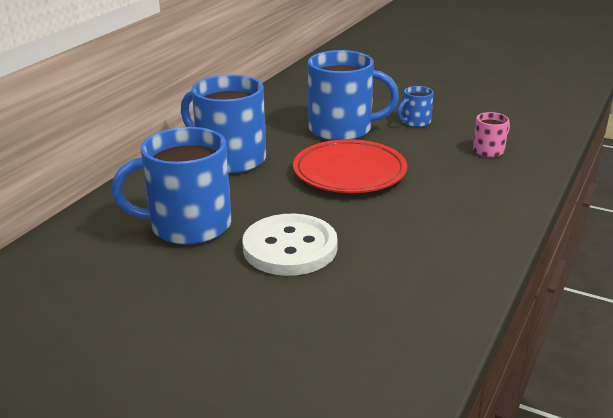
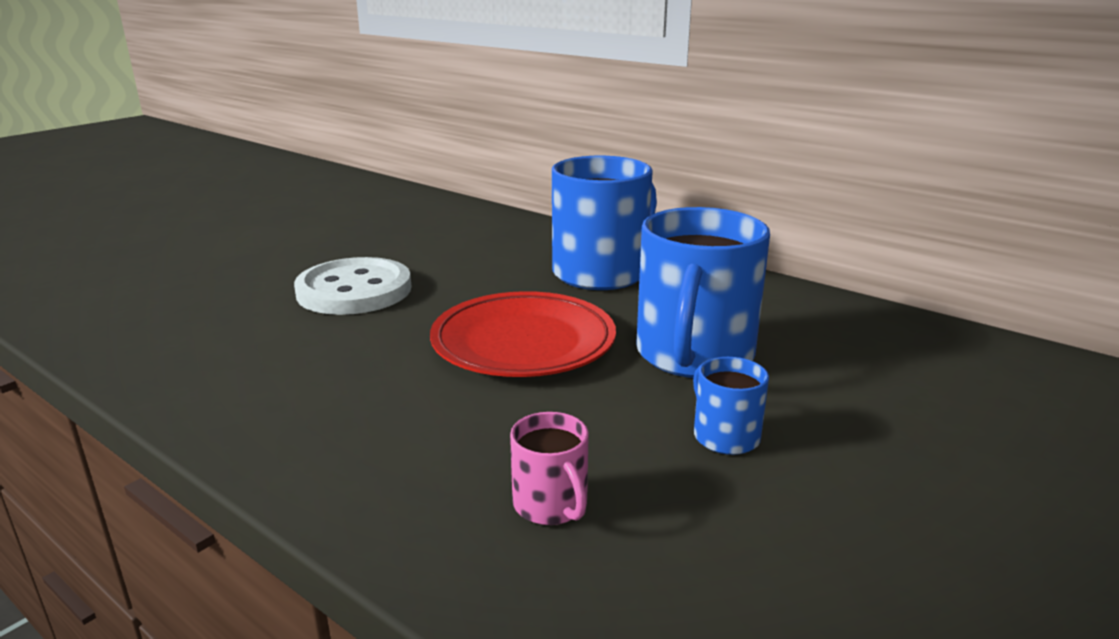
camera: 100 degrees right, 5 degrees down
(188, 225) = (444, 249): blue mug -> none

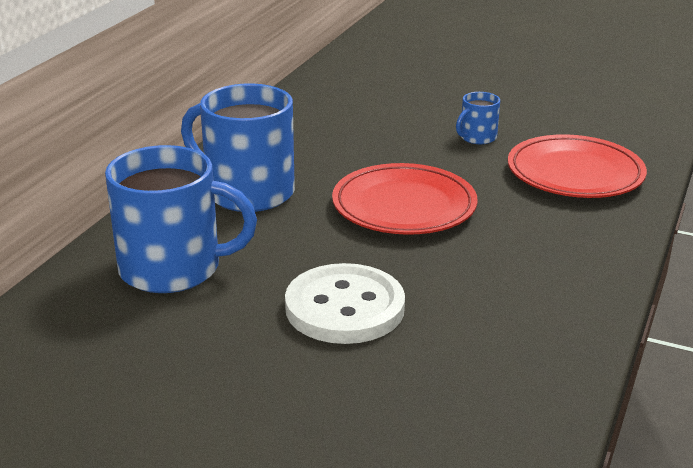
camera: 105 degrees left, 5 degrees up
(551, 505) = (575, 174): pink mug -> red plate
(694, 354) = (385, 149): blue mug -> blue mug (173, 268)

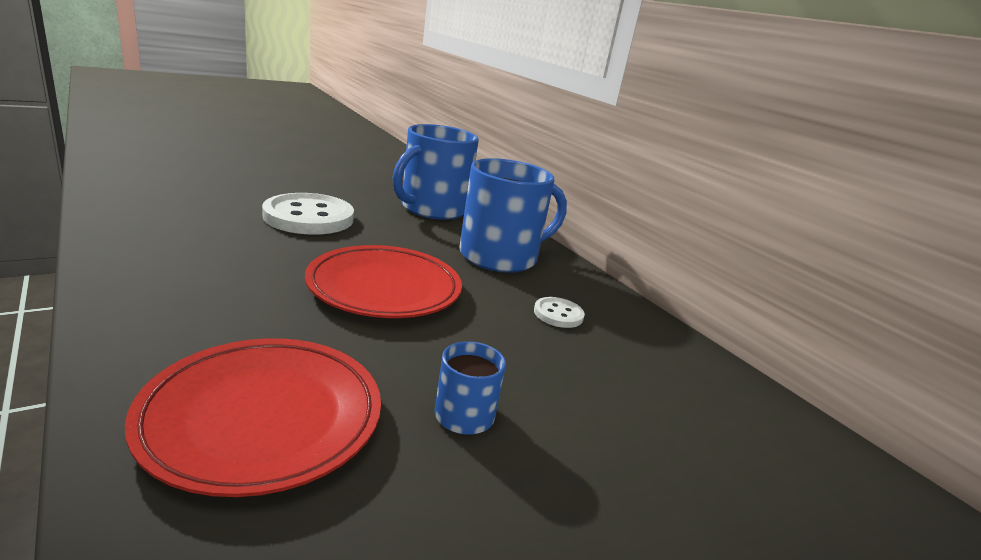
camera: 120 degrees right, 5 degrees down
(316, 145) = (558, 314): none -> white button

